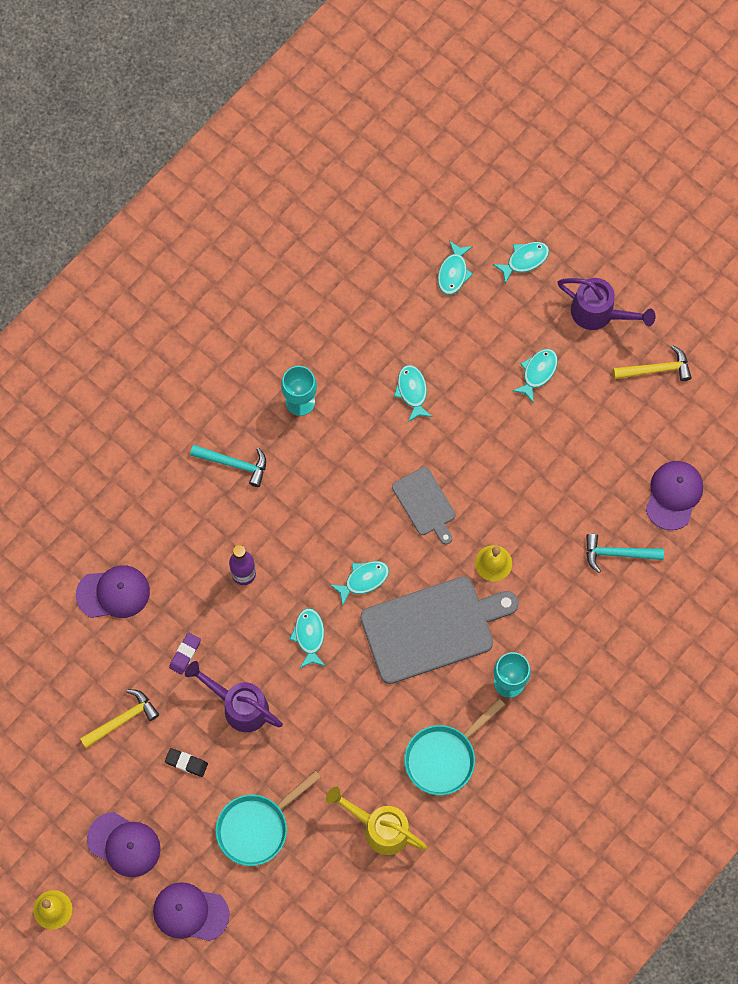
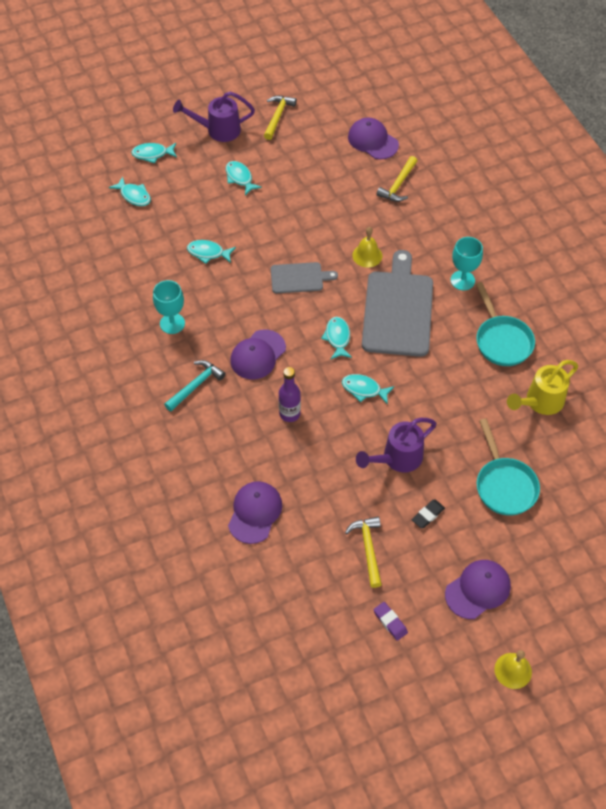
camera: 65 degrees left, 15 degrees down
(185, 654) = (335, 480): purple eraser -> purple eraser (390, 622)
(190, 912) = (557, 561): purple cap -> purple cap (258, 355)
(524, 260) = (152, 154): turquoise fish -> turquoise fish turned 90 degrees counterclockwise
(599, 313) = (218, 130): purple watering can -> purple watering can turned 150 degrees counterclockwise
(617, 553) = (398, 185): turquoise hammer -> yellow hammer

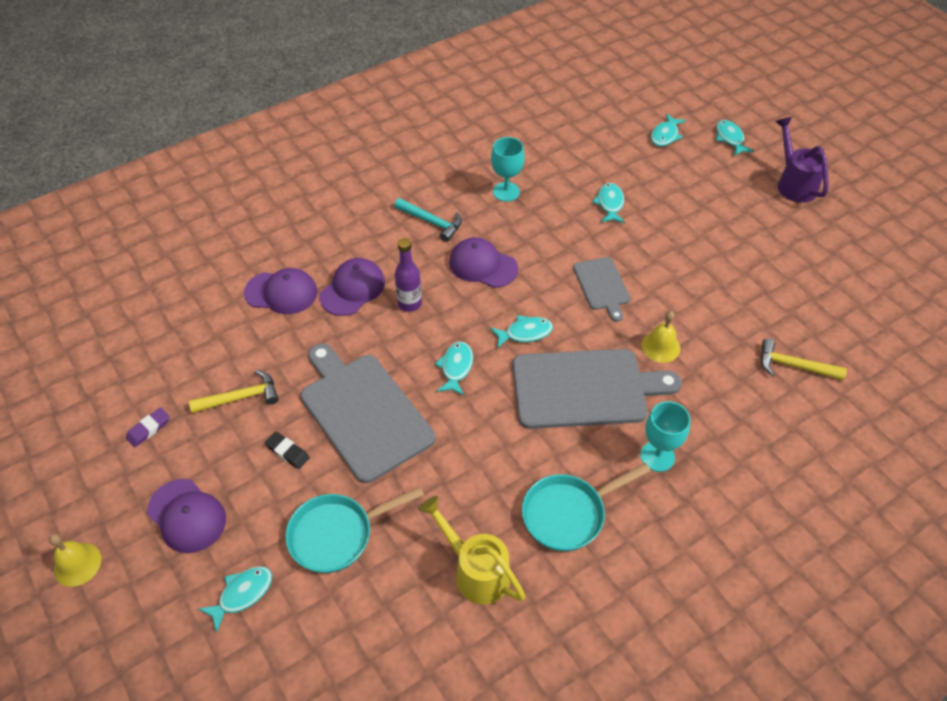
camera: 80 degrees right, 5 degrees down
(240, 178) = (730, 213): turquoise fish -> turquoise fish (242, 594)
(278, 116) = (846, 231): yellow hammer -> none
(373, 141) = (857, 329): purple cap -> purple cap (352, 289)
(397, 458) = (363, 412): purple watering can -> grey cutting board

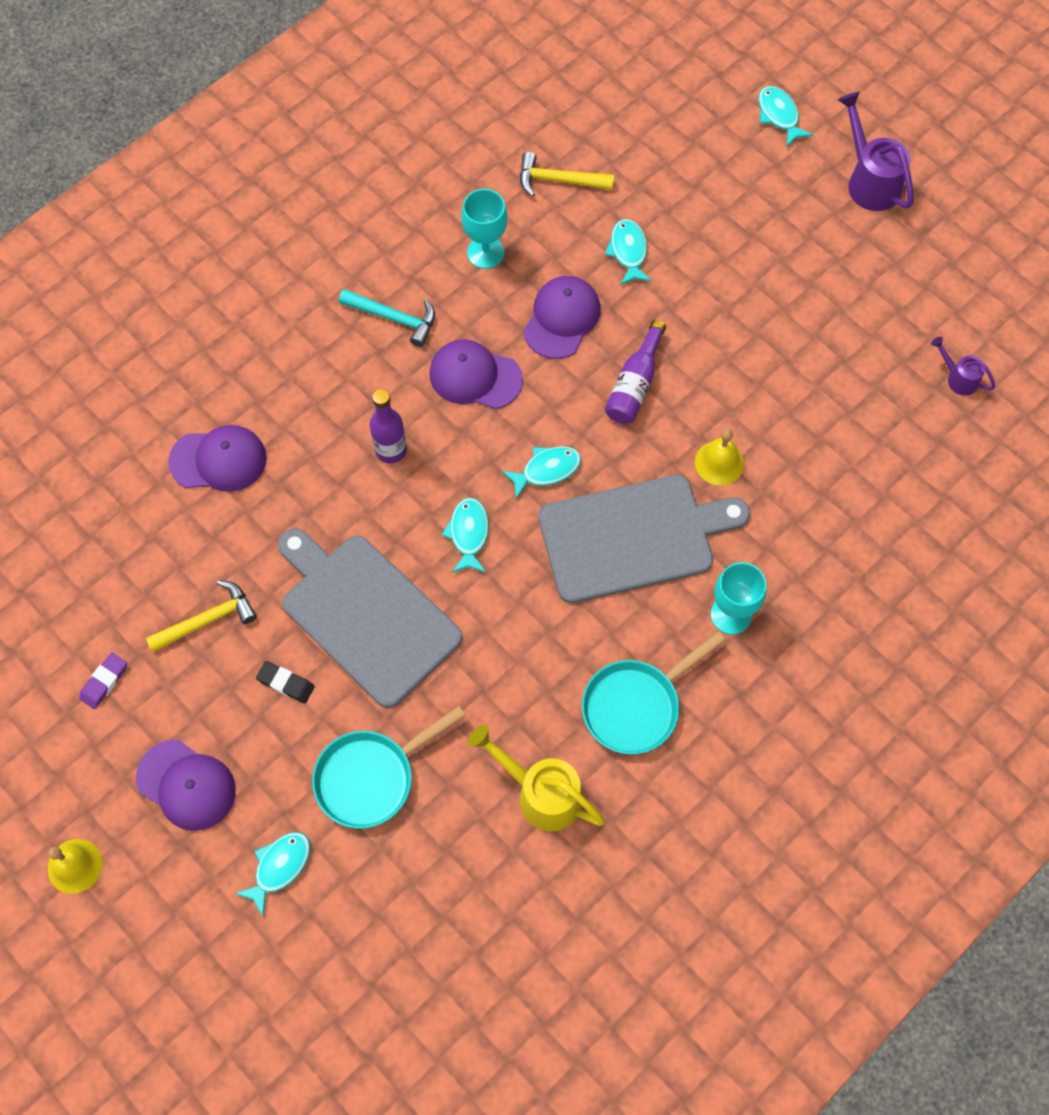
camera: 10 degrees left, 15 degrees up
(352, 289) = (311, 440): purple cap -> purple cap (562, 318)
(602, 286) = (635, 384): grey cutting board -> purple bottle
(665, 135) = (690, 123): turquoise fish -> none
(793, 366) = (883, 464): yellow hammer -> yellow hammer (558, 180)
(857, 315) = (958, 378): none -> purple watering can

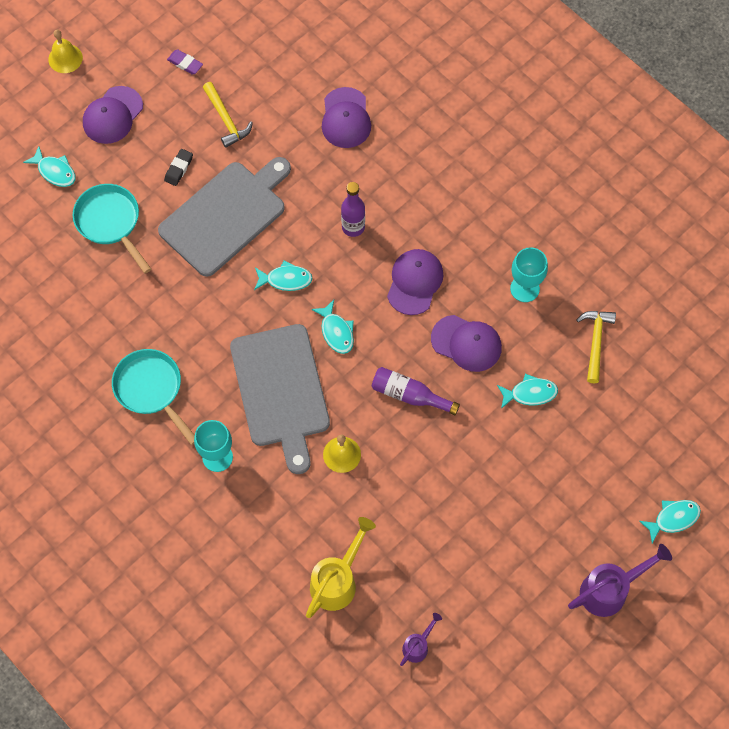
camera: 90 degrees right, 0 degrees up
(394, 318) = (464, 226): turquoise hammer -> none
(541, 793) = (92, 327): yellow watering can -> yellow watering can (337, 581)

